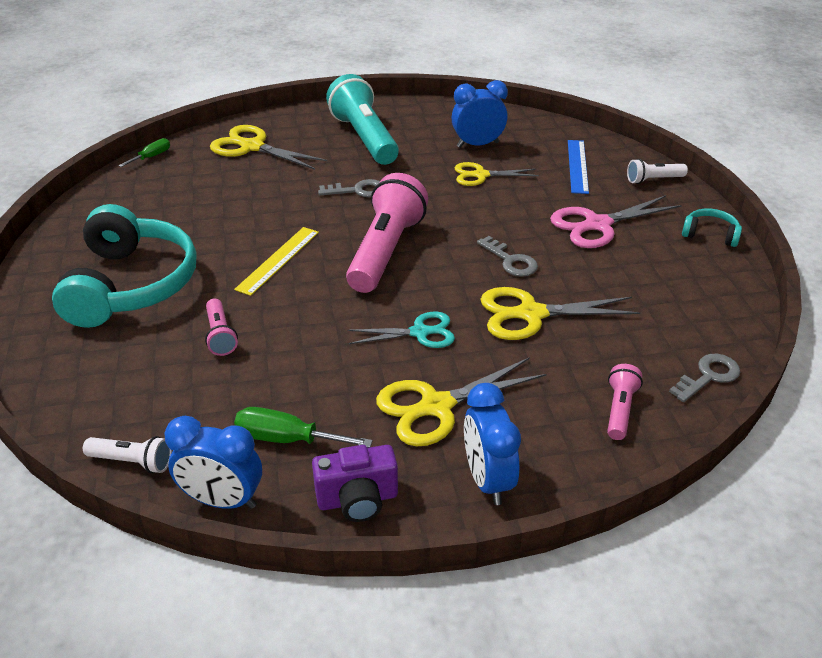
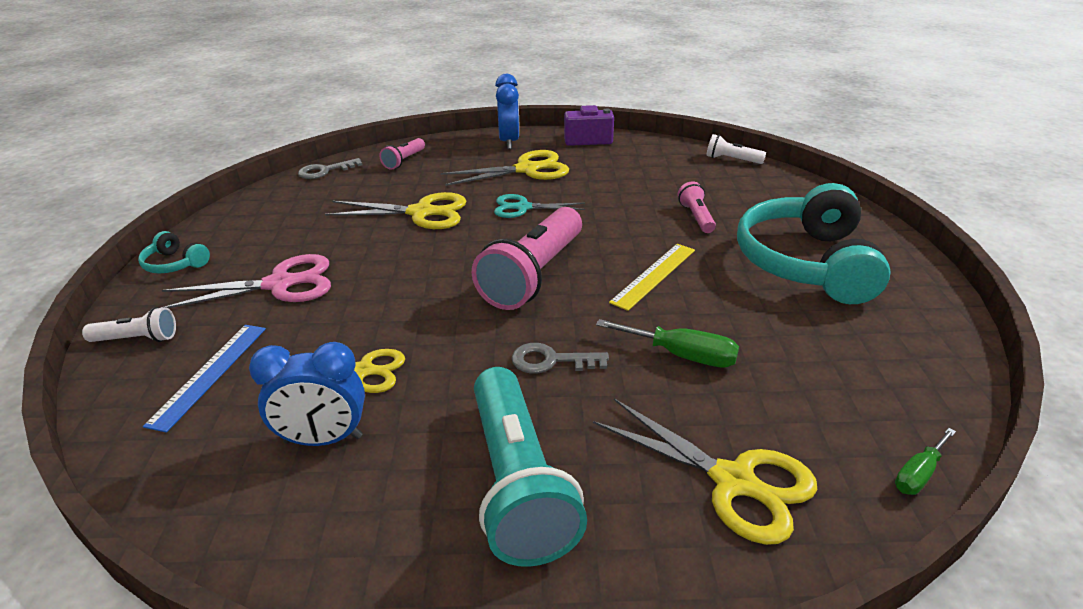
camera: 170 degrees left, 5 degrees down
(222, 500) = (668, 144): blue clock -> none
(287, 439) = (631, 162): green screwdriver -> green screwdriver (682, 355)
(510, 261) = (407, 255): grey key -> none

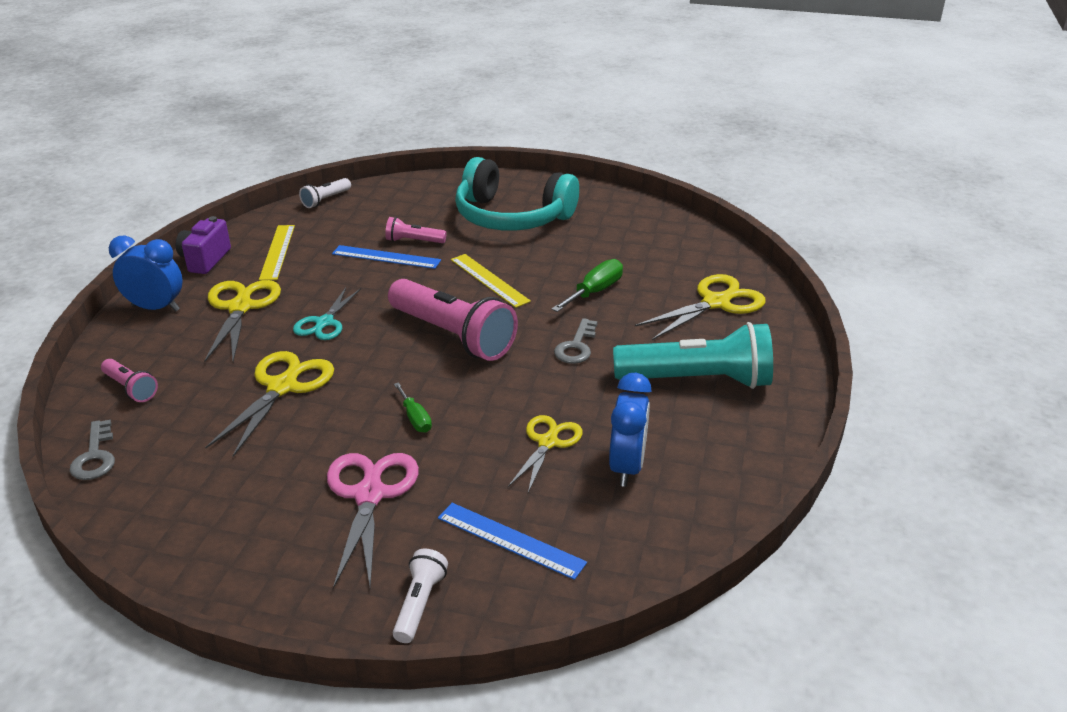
camera: 75 degrees left, 0 degrees up
(175, 264) = (261, 588): turquoise headphones -> none
(622, 162) = (277, 252): none -> yellow ruler
(654, 210) = (386, 257): none -> blue ruler
(918, 474) = (725, 247): green screwdriver -> green screwdriver (415, 418)

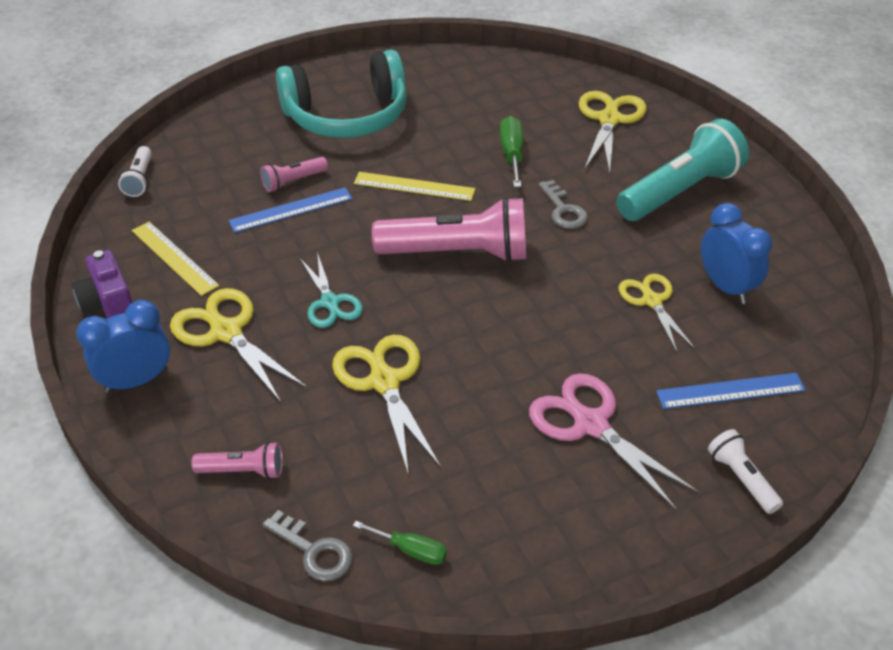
camera: 40 degrees left, 10 degrees up
(415, 418) = (532, 341): green screwdriver -> green screwdriver (411, 550)

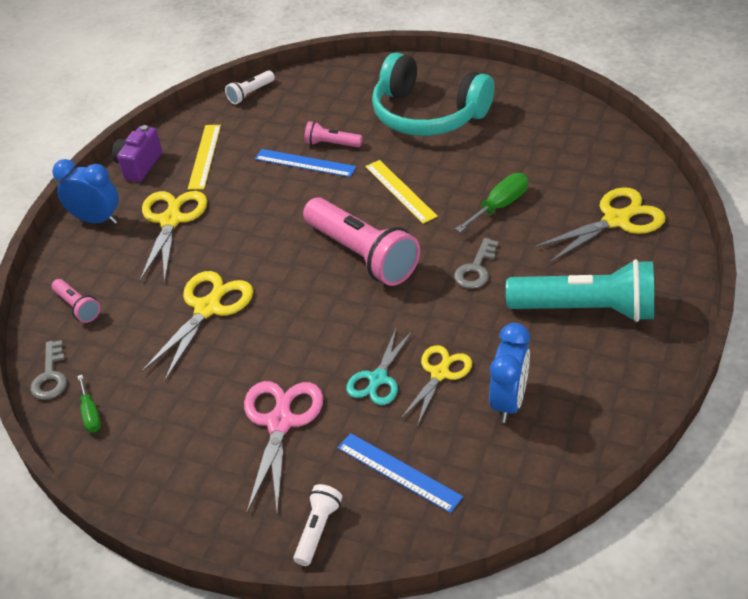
camera: 50 degrees right, 0 degrees up
(330, 302) = (246, 238): turquoise scissors -> turquoise scissors (378, 379)

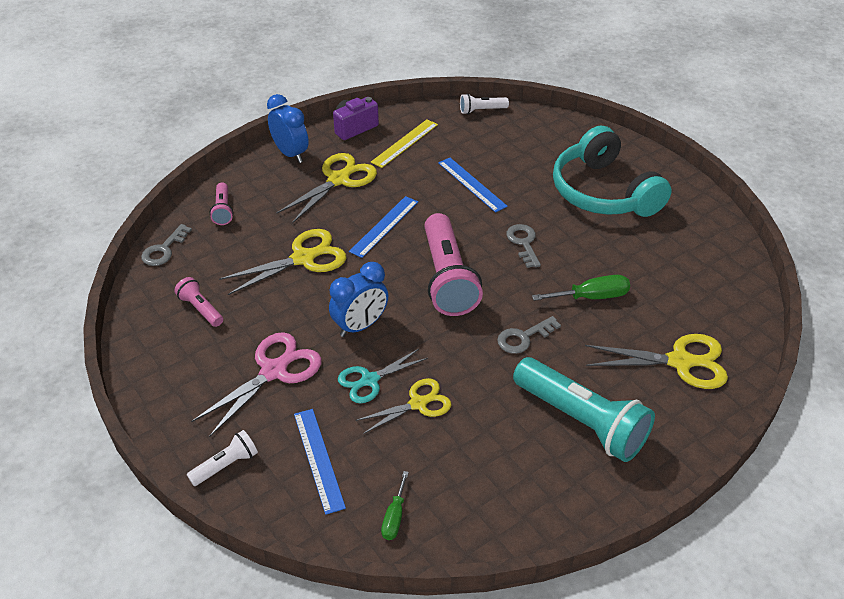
camera: 30 degrees right, 0 degrees up
(91, 414) = (163, 291): green screwdriver -> green screwdriver (394, 517)
(258, 240) = (384, 226): none -> blue ruler
(331, 144) = (505, 179): pink flashlight -> pink flashlight (200, 309)
(400, 191) = (523, 243): yellow ruler -> grey key
(508, 401) = (449, 457): blue clock -> blue clock (360, 326)

